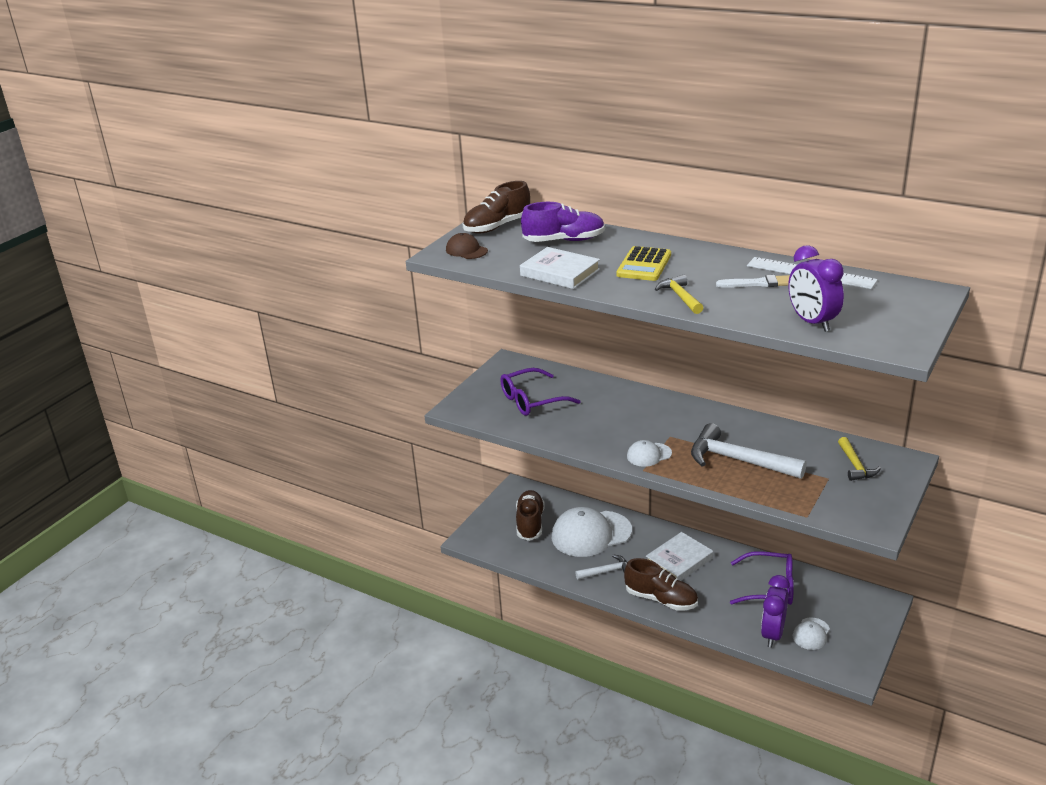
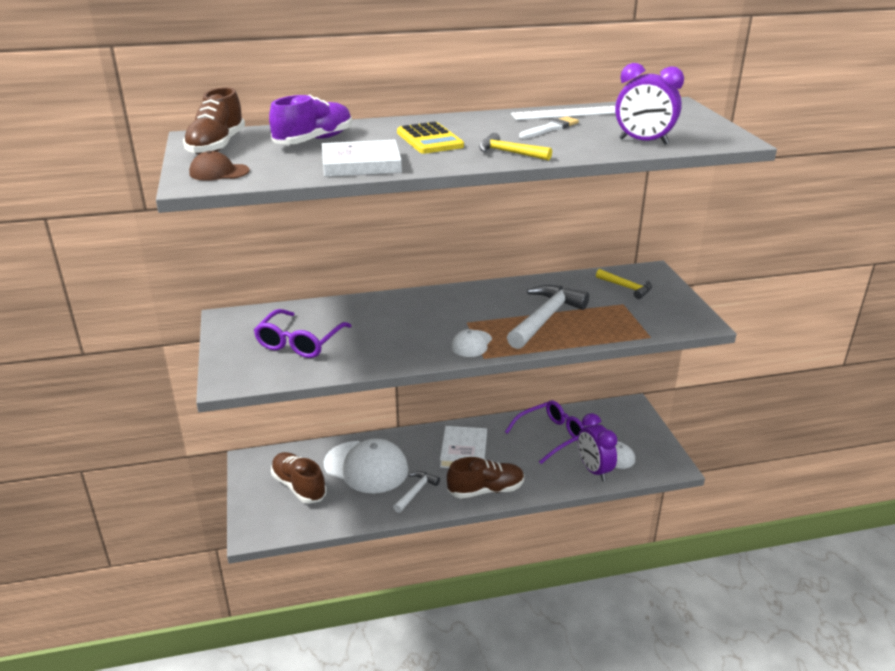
camera: 45 degrees left, 0 degrees up
(591, 534) = (366, 467): white cap -> white cap turned 90 degrees counterclockwise
(738, 460) = (545, 318): white hammer -> white hammer turned 135 degrees clockwise

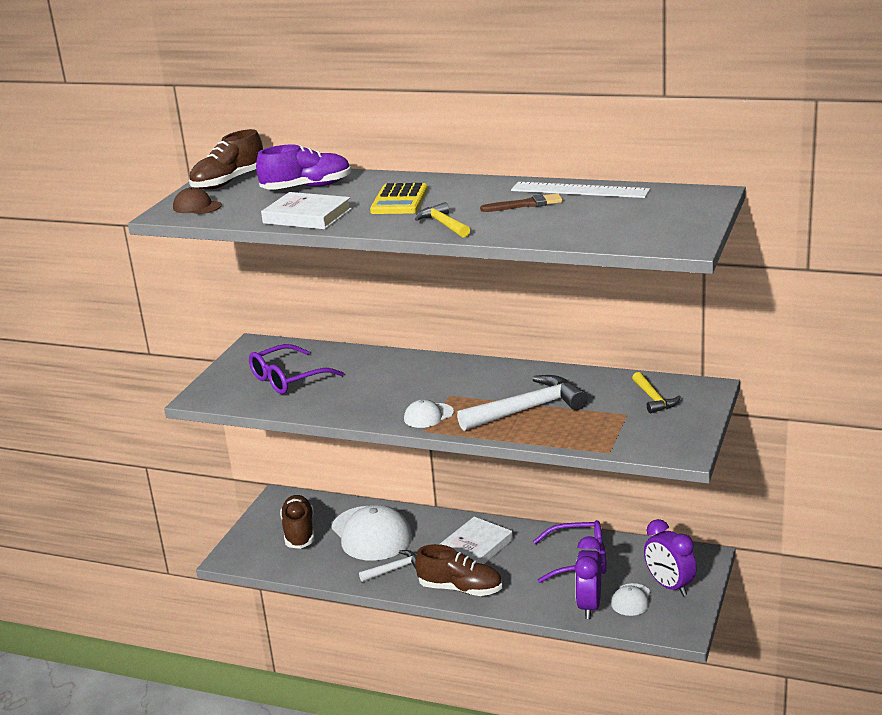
camera: 35 degrees right, 5 degrees down
(550, 128) = (526, 204): white brush -> brown brush
(643, 142) = (587, 232): purple clock -> purple clock (669, 586)

